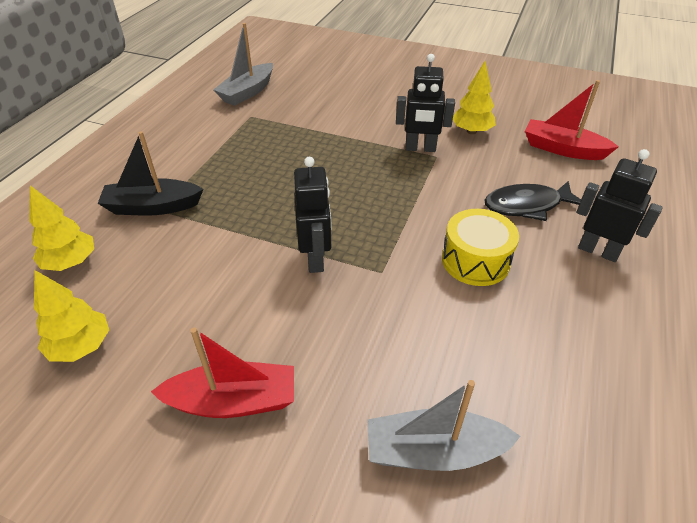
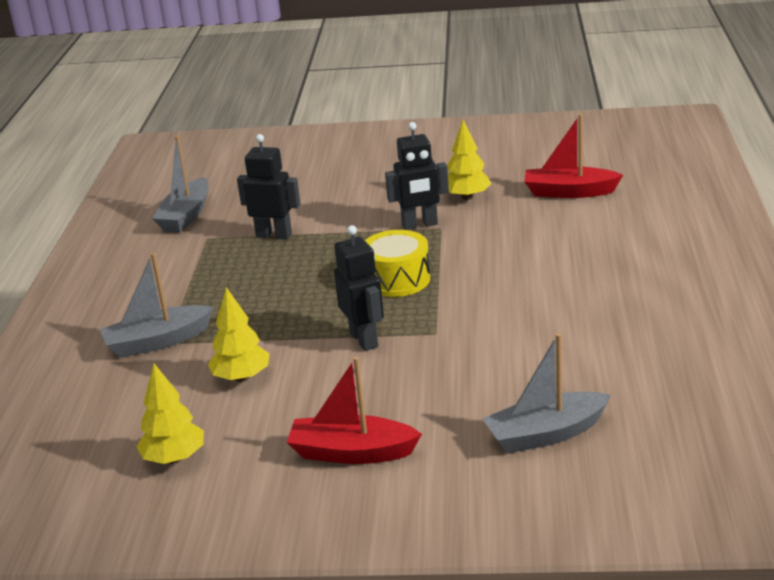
camera: 15 degrees left, 15 degrees down
(71, 262) = (106, 405): yellow tree -> yellow tree (242, 377)
(153, 207) = (158, 342): black boat -> grey boat
(233, 401) = (352, 452): red boat -> red boat turned 150 degrees counterclockwise
(475, 260) = (522, 303): yellow drum -> yellow drum (397, 279)
(527, 206) = (552, 248): black fish -> none
(598, 251) = (633, 268): black robot -> black robot (274, 235)

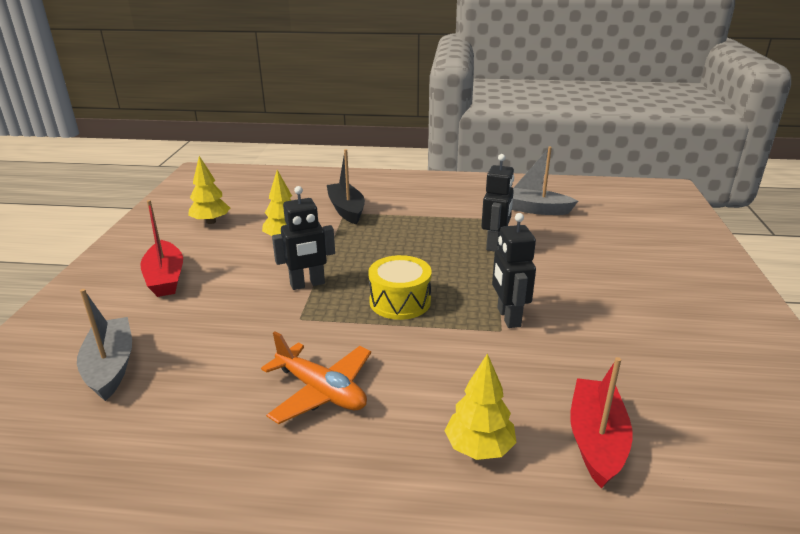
camera: 90 degrees right, 0 degrees up
(158, 342) = (346, 210): grey boat -> black boat
(352, 452) = (165, 278): red boat -> red boat turned 150 degrees clockwise
(467, 197) = (575, 351): yellow tree -> yellow tree (479, 448)
(549, 302) = (321, 391): none -> orange plane

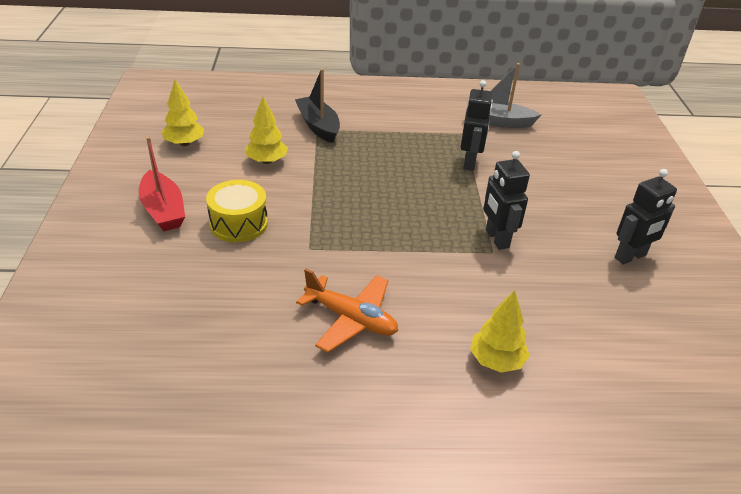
camera: 10 degrees left, 10 degrees up
(111, 366) = (149, 306): grey boat -> none
(307, 284) = (305, 212): black robot -> black robot (630, 257)
(400, 301) = (397, 227): yellow drum -> yellow drum (239, 223)
(596, 440) = (587, 348): red boat -> none

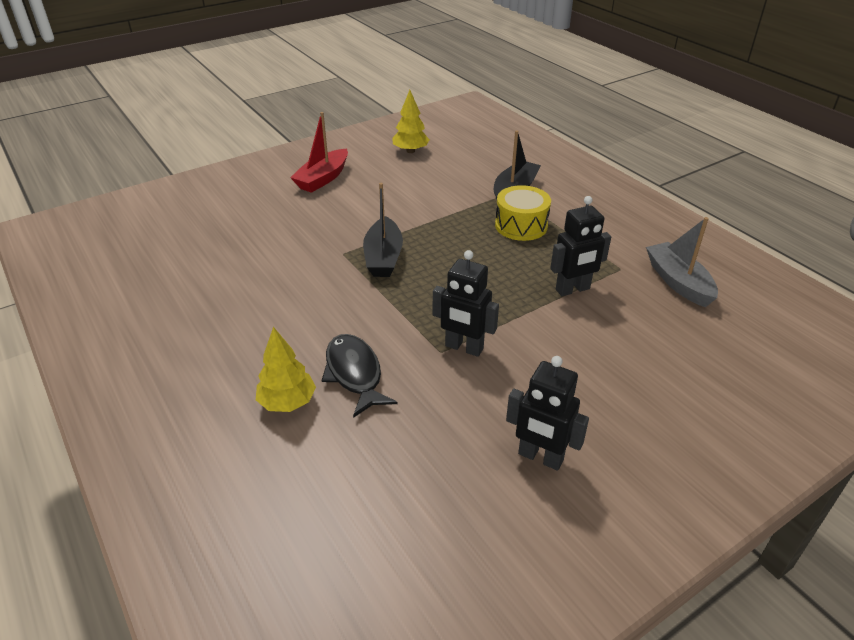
camera: 60 degrees right, 0 degrees up
(239, 223) = (340, 212): yellow drum -> yellow drum (521, 225)
(267, 161) = (432, 190): yellow tree -> none
(340, 228) = (383, 257): none -> black boat
(351, 319) = (276, 305): orange plane -> none
(486, 307) = (354, 374): none -> black fish
(496, 239) = (464, 348): black robot -> black robot turned 105 degrees counterclockwise

